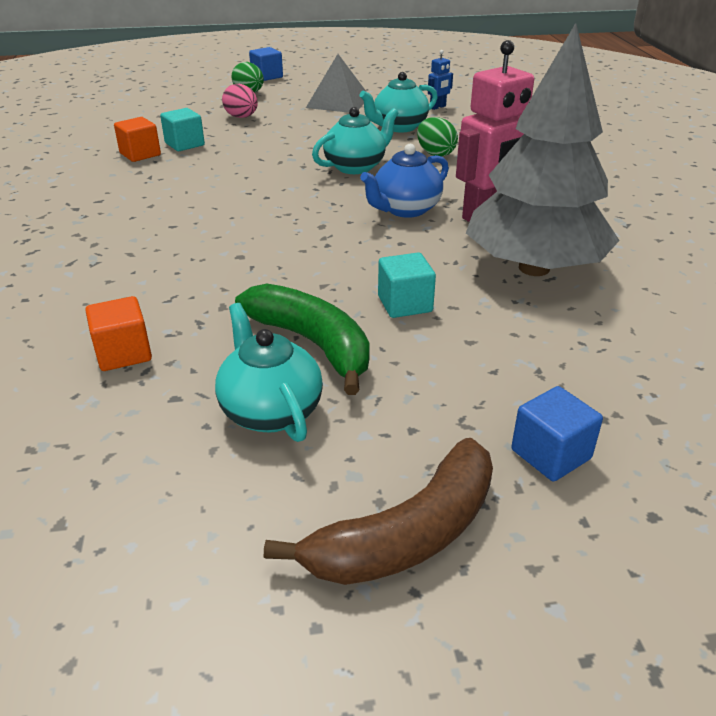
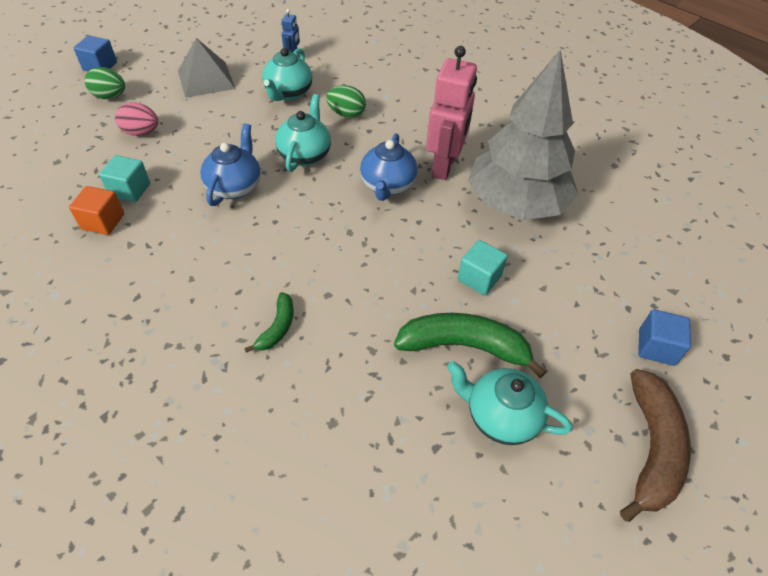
camera: 40 degrees left, 15 degrees up
(123, 353) = (358, 435): orange cube -> none
(167, 258) = (277, 328): none -> green banana
(265, 167) = (235, 187): none -> blue teapot

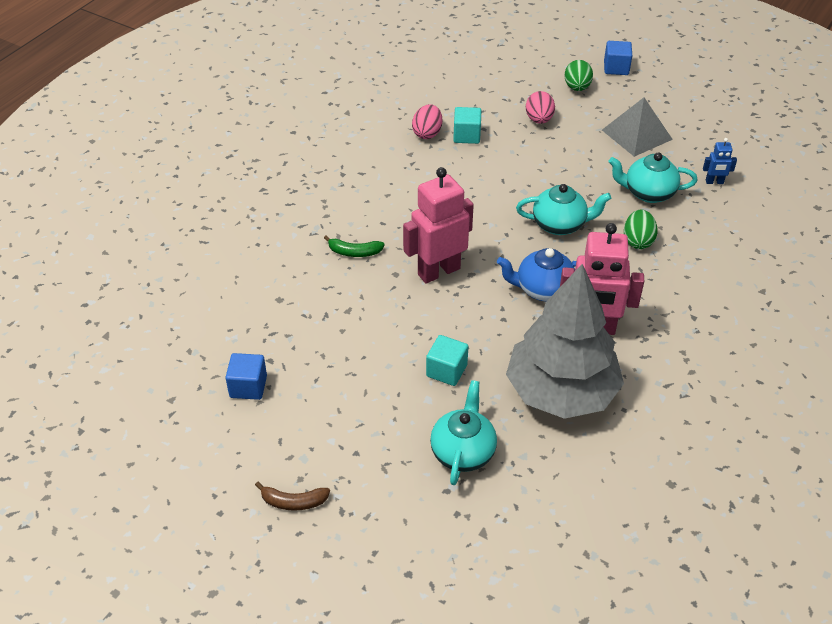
camera: 80 degrees right, 5 degrees down
(103, 222) = (427, 133): orange cube -> pink egg
(235, 187) = (496, 191): blue teapot -> none
(337, 257) = (438, 271): none -> pink robot
(464, 346) = (366, 368): green banana -> none
(501, 416) = (304, 397): turquoise teapot -> turquoise teapot (463, 452)
(651, 449) = (293, 502): brown banana -> brown banana, size x0.53
(656, 347) = (403, 512): blue cube -> blue cube (248, 386)

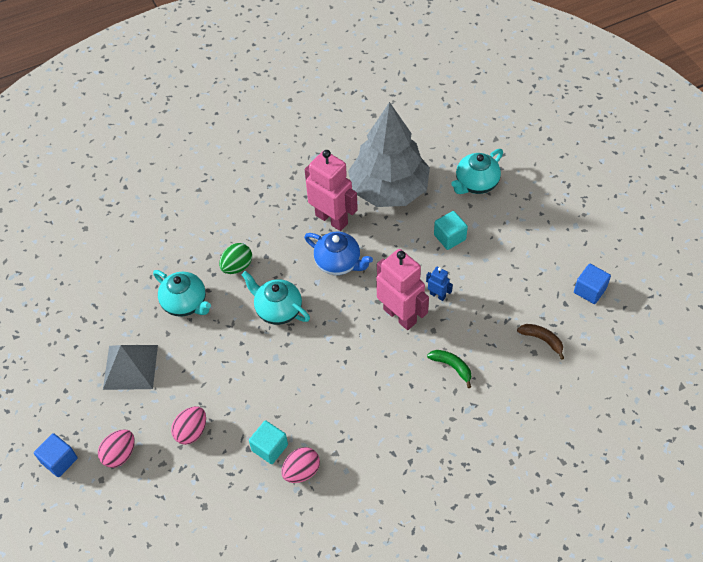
camera: 145 degrees left, 10 degrees up
(293, 502) = (594, 203): brown banana -> brown banana (542, 340)
(438, 271) = (400, 315): pink robot -> pink robot turned 135 degrees counterclockwise
(577, 87) = (120, 454): green egg -> pink egg
(714, 182) = (127, 287): blue robot -> blue robot (437, 295)

